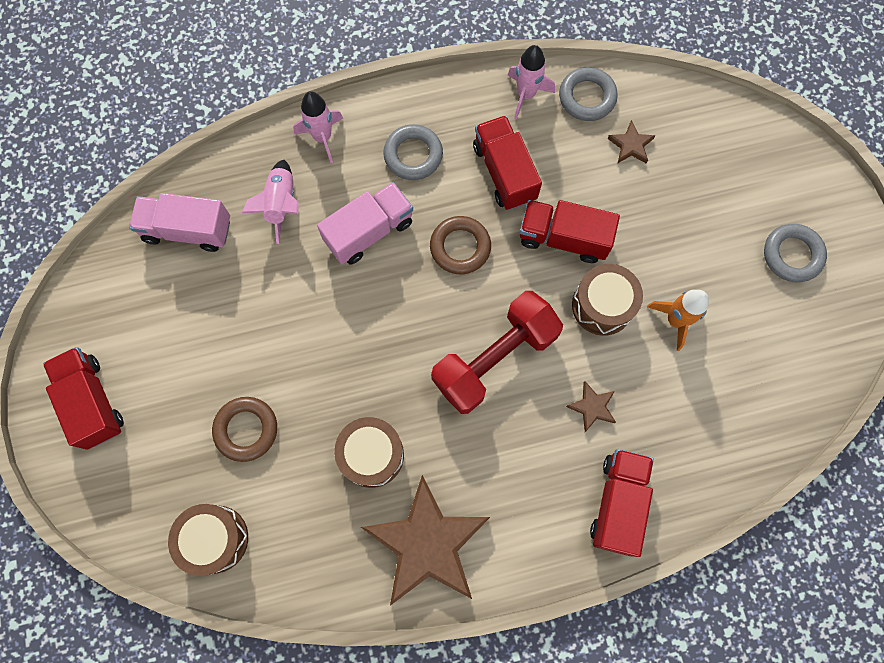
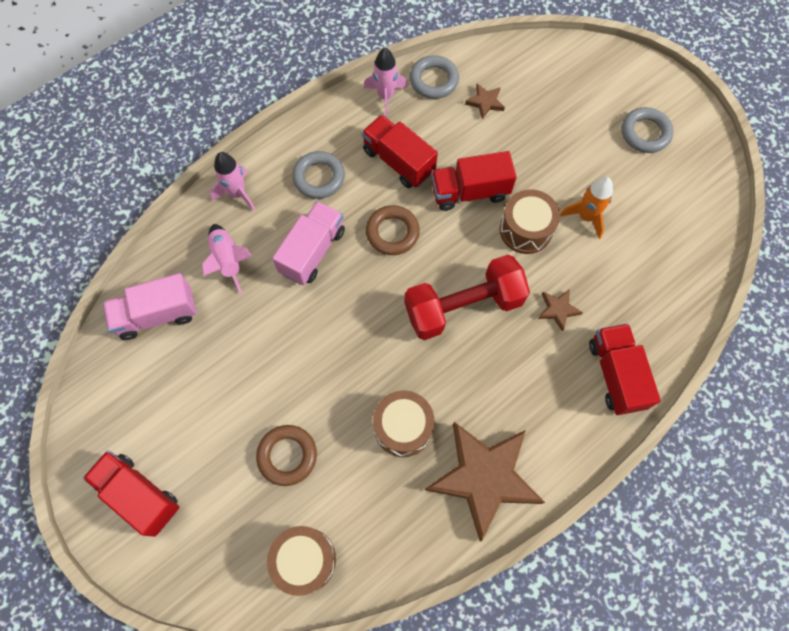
camera: 25 degrees left, 5 degrees down
(494, 358) = (463, 306): red dumbbell -> red dumbbell turned 45 degrees clockwise

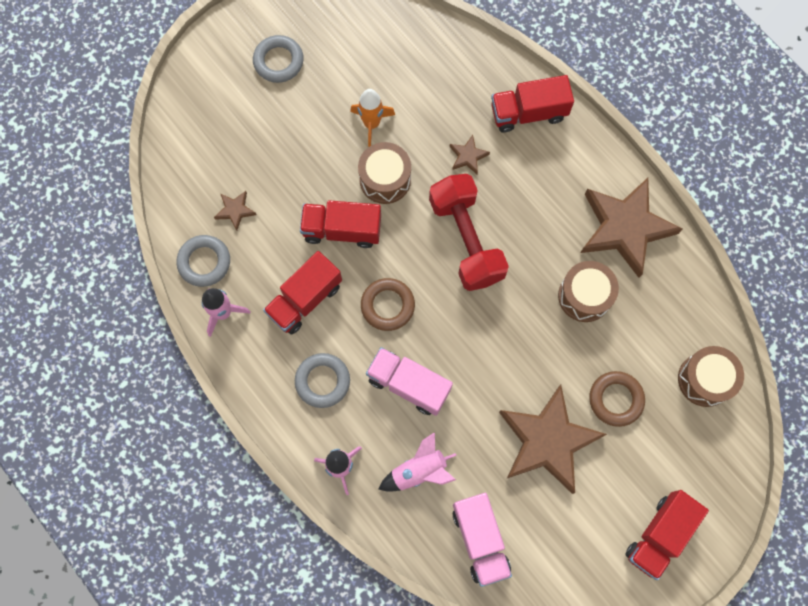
camera: 90 degrees left, 5 degrees up
(247, 382) = (548, 441): none -> brown star
(469, 192) = (342, 230): red truck -> red truck turned 105 degrees clockwise

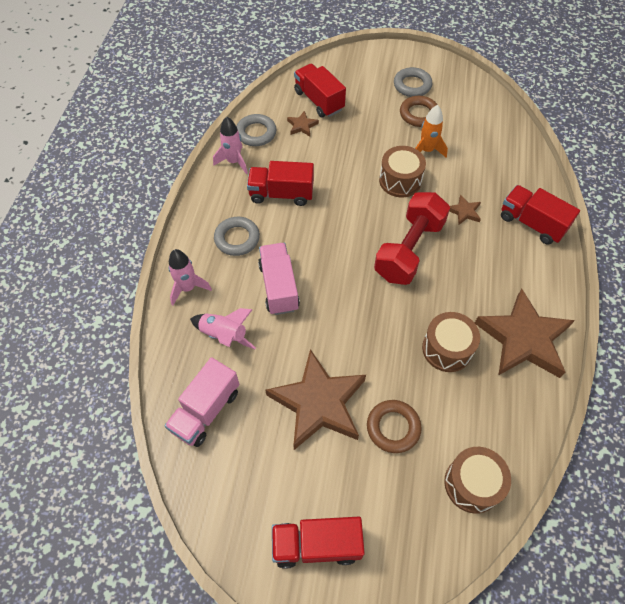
camera: 50 degrees right, 15 degrees down
(342, 230) = (344, 182): red truck -> red truck (319, 101)
(387, 305) = (320, 238): brown ring -> brown ring (419, 114)

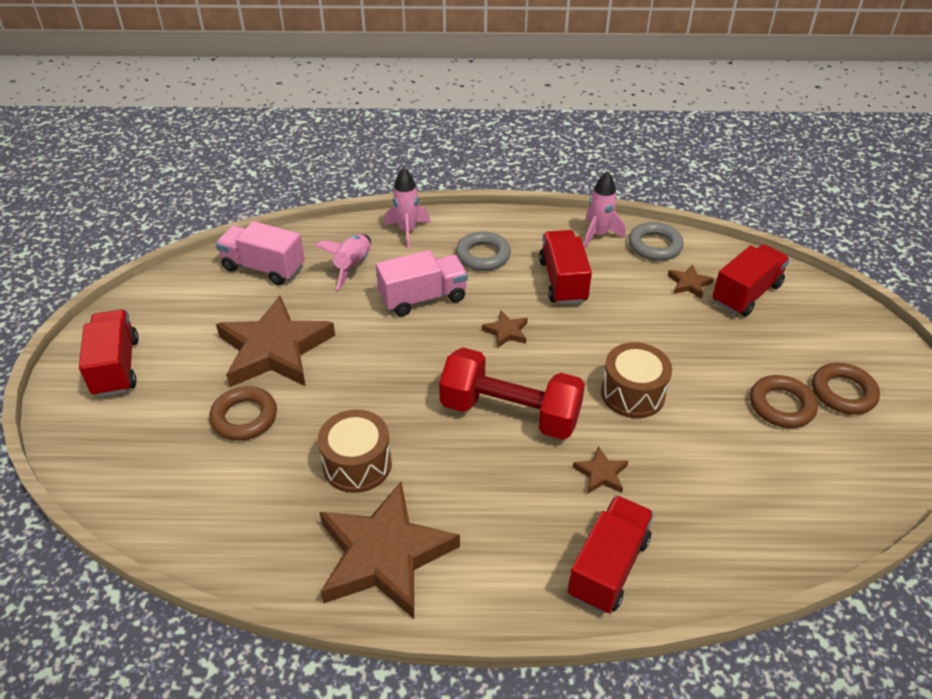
camera: 80 degrees right, 15 degrees down
(329, 238) = (506, 332): none -> brown star
(412, 85) = (843, 393): grey ring -> brown ring
(426, 150) = (707, 420): orange rocket -> none
(472, 484) = (169, 499): brown drum -> none

